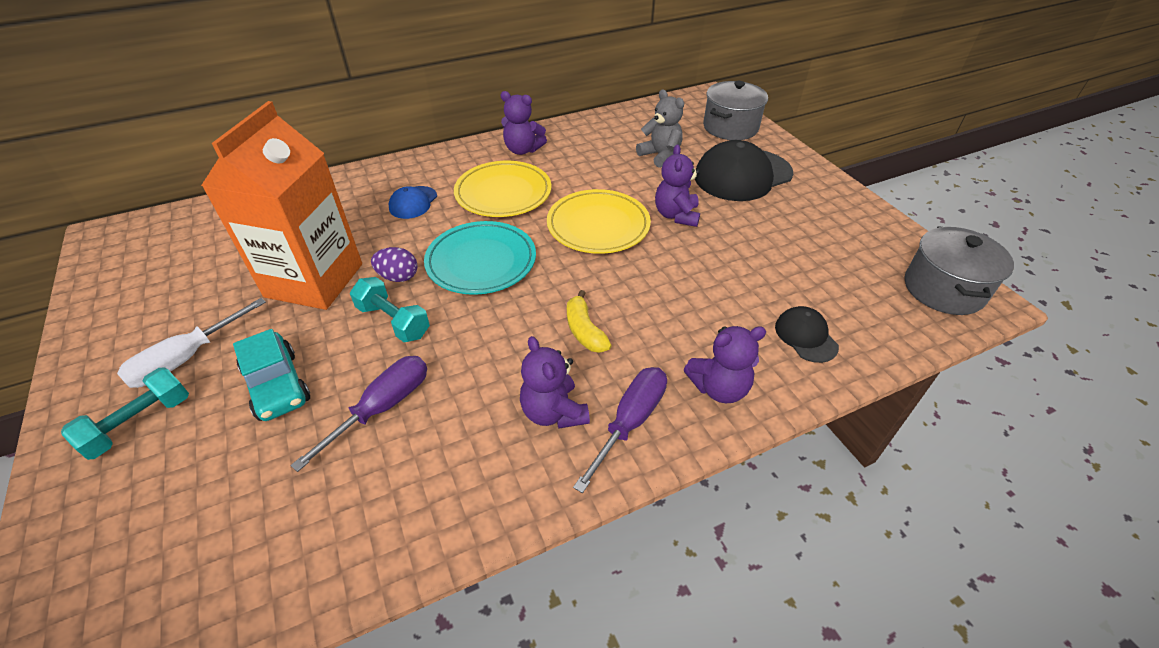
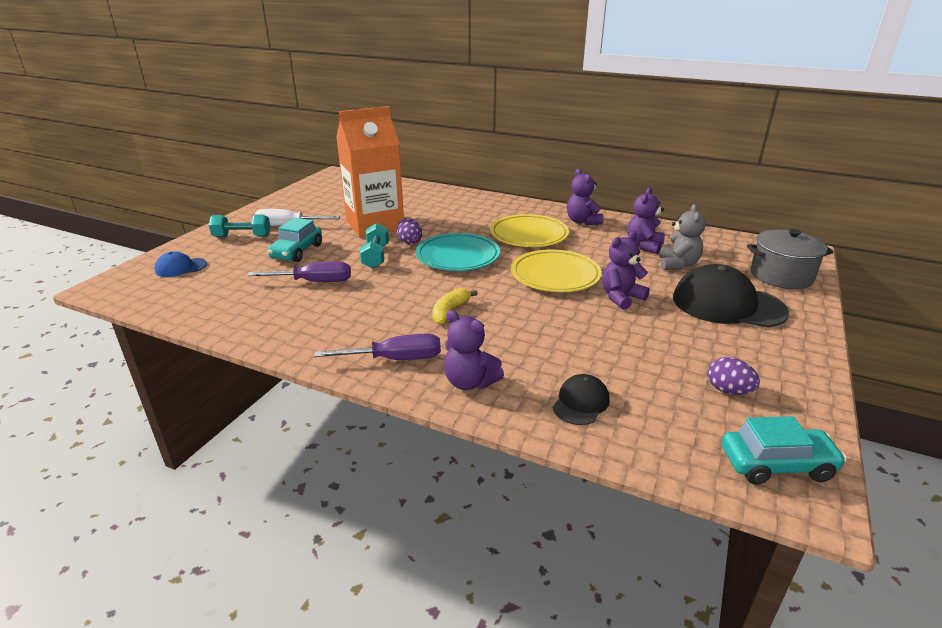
camera: 50 degrees right, 15 degrees down
(413, 202) = (473, 217): blue cap -> blue cap (181, 267)
(553, 412) = (371, 330): purple teddy bear -> purple teddy bear (644, 246)
(849, 252) = (728, 390): none -> purple egg
(943, 289) = (776, 464): grey pot -> turquoise car

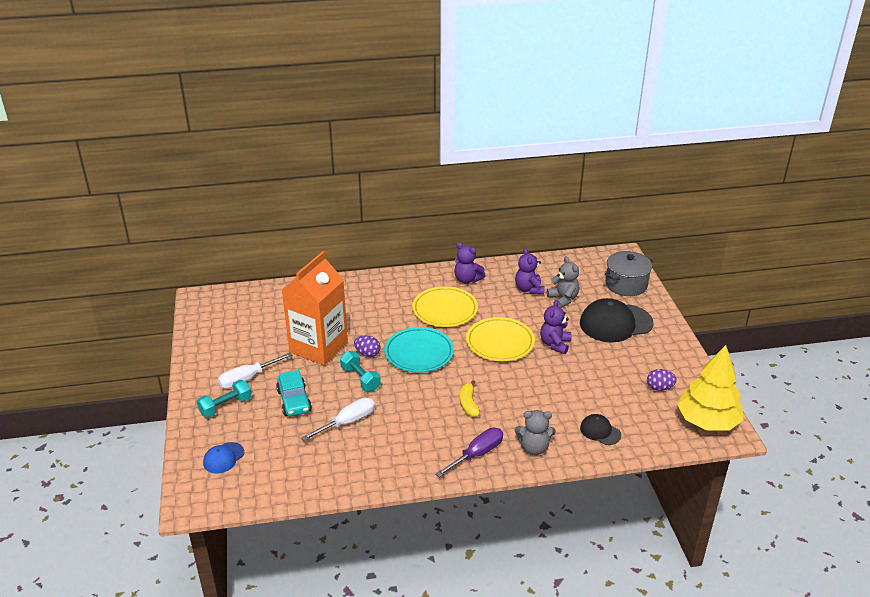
camera: 35 degrees left, 5 degrees up
(313, 282) = (347, 422): purple screwdriver -> white screwdriver
(470, 382) = (534, 448): purple teddy bear -> grey teddy bear
(580, 403) = (600, 431): black cap -> black cap turned 45 degrees counterclockwise
(776, 464) = (707, 421): turquoise car -> yellow tree

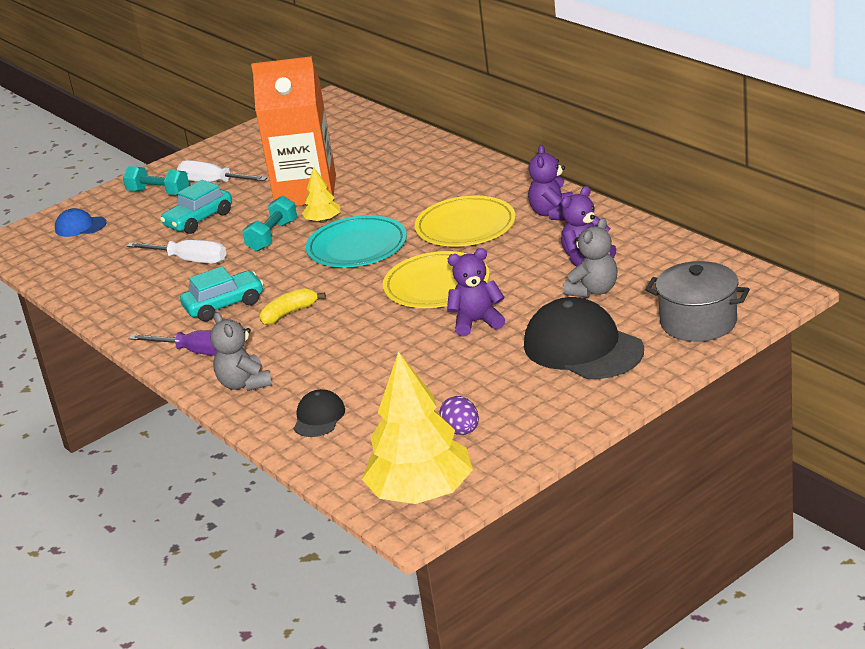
camera: 65 degrees right, 5 degrees down
(367, 354) = (323, 221): purple egg -> yellow tree
(427, 426) = (224, 305): none -> turquoise car

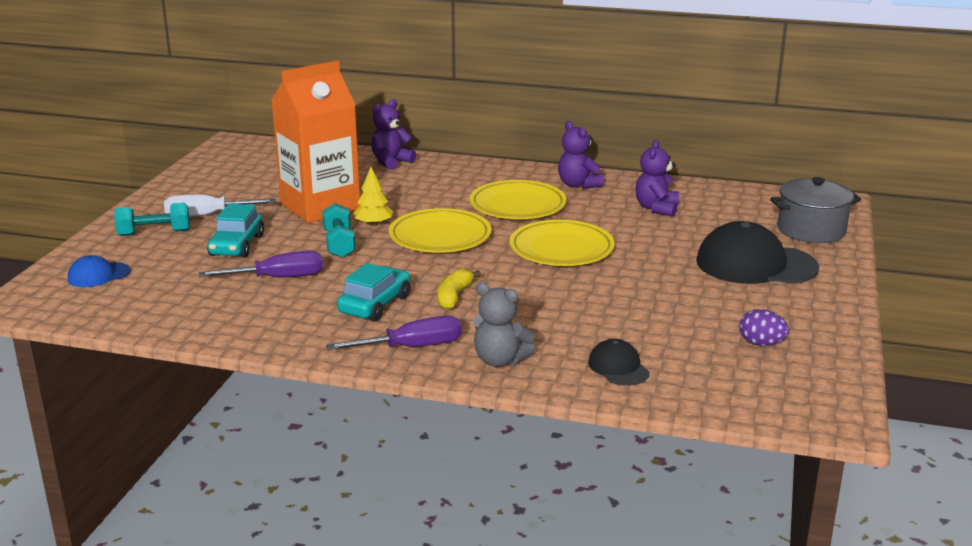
camera: 40 degrees left, 5 degrees down
(189, 260) = (277, 278): white screwdriver -> purple screwdriver
(357, 247) = (440, 237): turquoise plate -> yellow plate
(421, 493) = (808, 398): yellow tree -> none
(477, 322) = (640, 266): purple teddy bear -> purple teddy bear (391, 162)
(593, 290) = (698, 226): grey teddy bear -> none

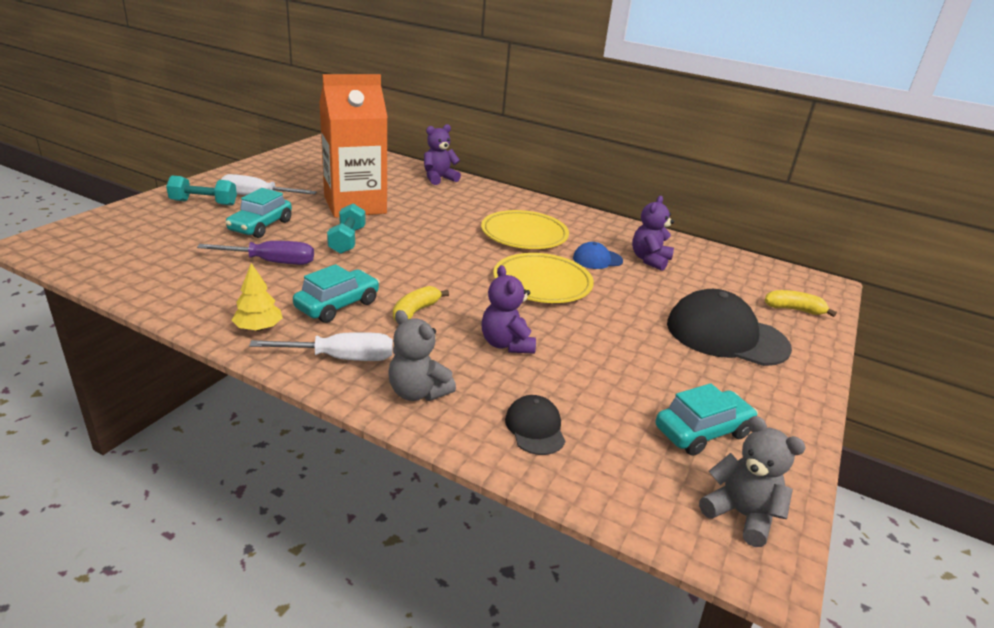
camera: 10 degrees right, 5 degrees up
(98, 275) = (127, 230): blue cap -> blue cap (597, 259)
(373, 224) = (389, 228): yellow tree -> yellow tree (258, 328)
(411, 347) = (340, 358): purple screwdriver -> white screwdriver
(440, 237) = (439, 250): yellow plate -> none
(578, 185) = (587, 225): purple teddy bear -> purple teddy bear (506, 344)
(761, 344) = (702, 431): purple egg -> turquoise car
(811, 230) = (794, 309): grey pot -> yellow banana
(812, 394) = (740, 514): none -> grey teddy bear

